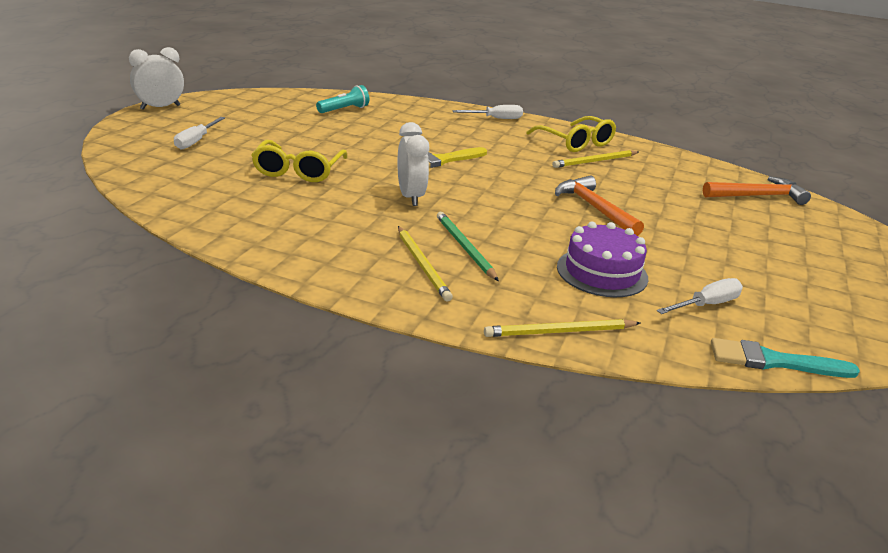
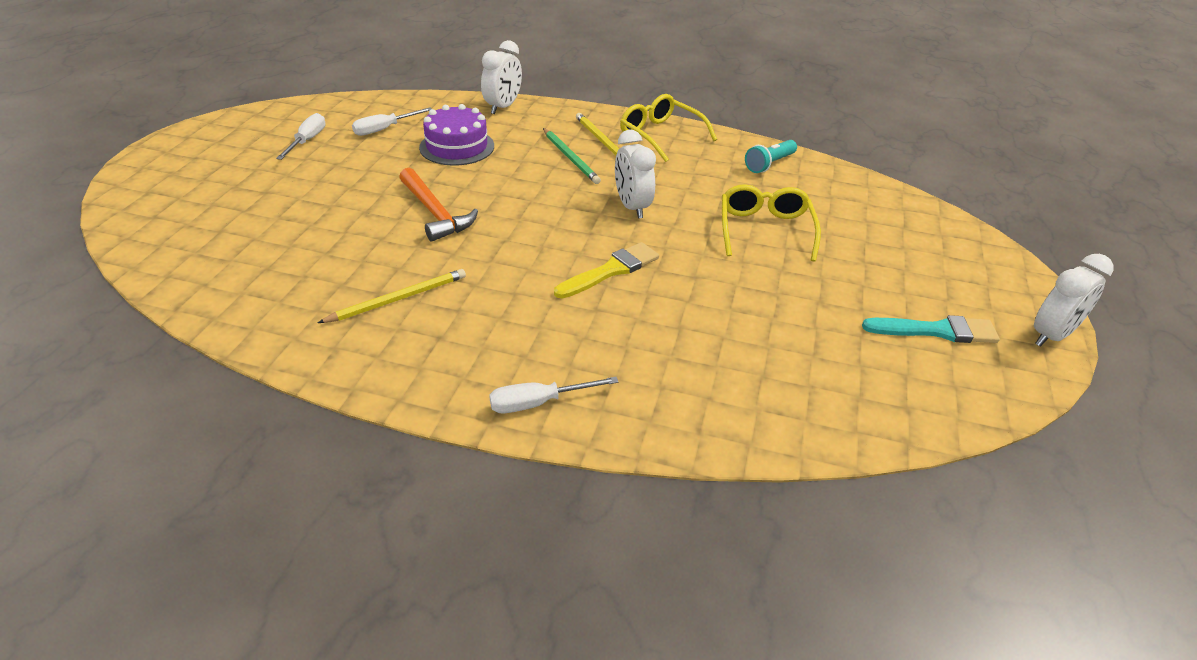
camera: 175 degrees right, 10 degrees up
(196, 141) = (917, 265): white screwdriver -> white screwdriver (307, 141)
(344, 109) = (802, 383): turquoise flashlight -> turquoise flashlight (769, 164)
(559, 332) = (503, 107): yellow pencil -> white clock
(575, 142) = (410, 345): yellow glasses -> yellow glasses (660, 135)
(757, 196) = (206, 256): orange hammer -> none
(773, 361) = (366, 100): turquoise brush -> turquoise brush (936, 331)

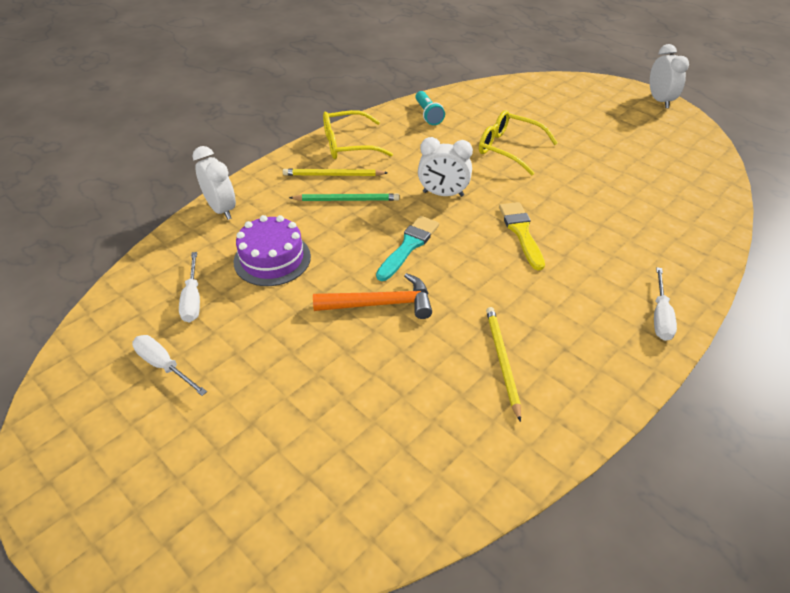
camera: 60 degrees left, 5 degrees up
(936, 331) = (642, 132): turquoise brush -> turquoise brush (409, 246)

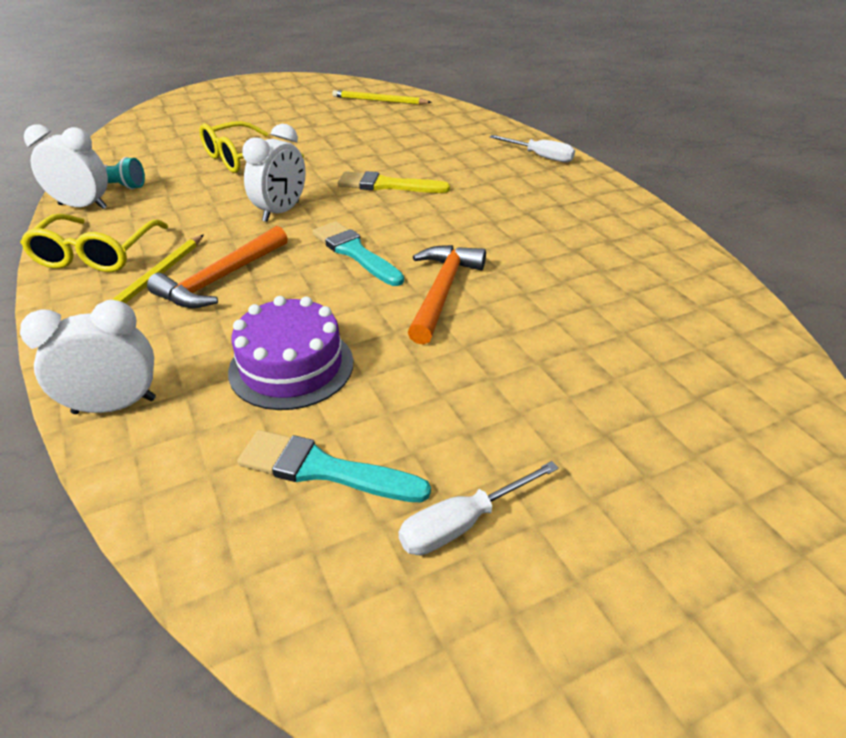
camera: 70 degrees left, 5 degrees down
(193, 299) = (323, 469): white screwdriver -> turquoise brush
(347, 200) = (221, 279): green pencil -> orange hammer
(502, 361) = (563, 238): yellow pencil -> yellow pencil (379, 101)
(659, 100) = (256, 80): white clock -> white clock (83, 206)

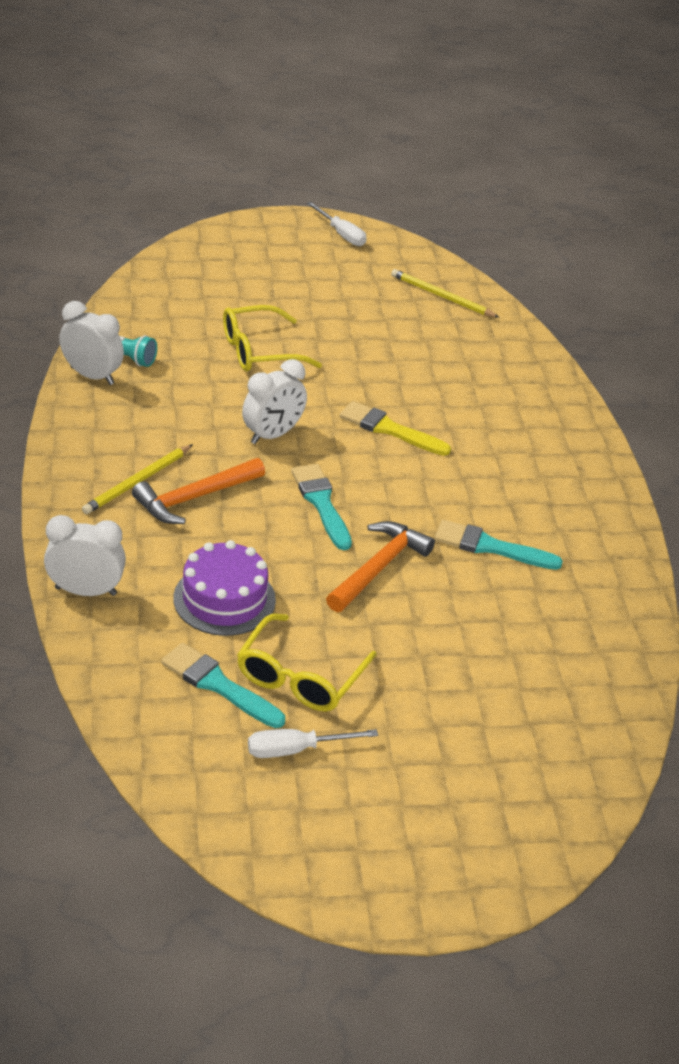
camera: 15 degrees right, 0 degrees up
(96, 255) = (95, 439): yellow glasses -> yellow glasses (300, 677)
(534, 248) = (490, 547): none -> turquoise brush
(540, 157) = (573, 434): white screwdriver -> white screwdriver (341, 234)

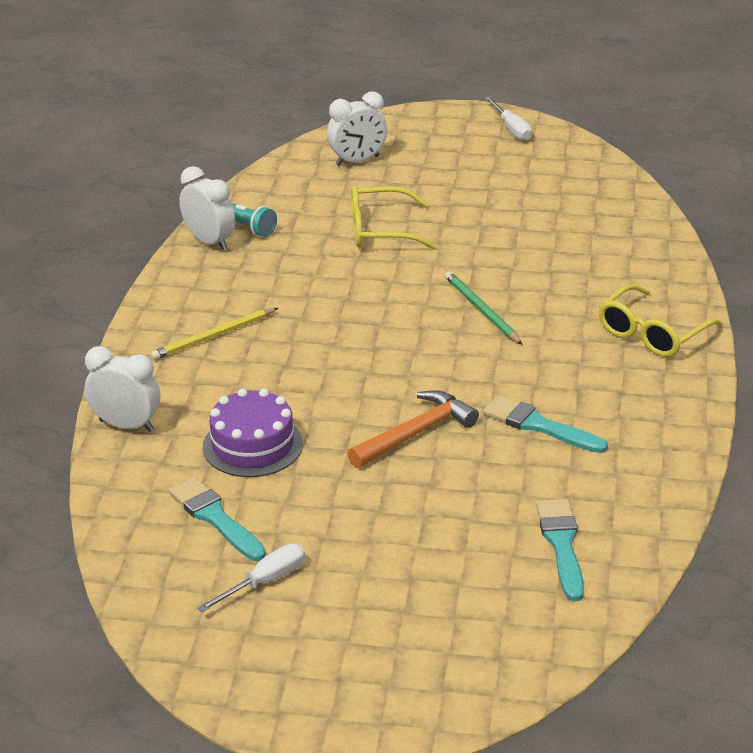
camera: 20 degrees right, 5 degrees down
(195, 498) = (262, 355): orange hammer -> none
(272, 435) = (361, 306): white clock -> white clock (357, 161)
(295, 750) = (265, 581): white screwdriver -> white screwdriver turned 135 degrees clockwise
(300, 677) = (296, 520): yellow glasses -> yellow glasses (652, 333)
(321, 503) = (383, 371): turquoise brush -> turquoise brush (561, 544)
(389, 429) = (481, 310): yellow brush -> green pencil
(441, 296) = (591, 192): yellow pencil -> none

